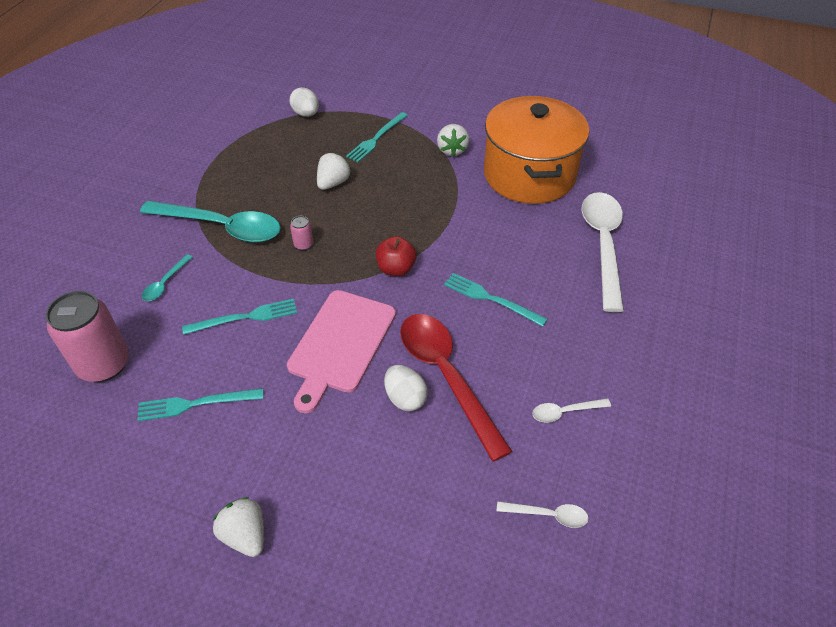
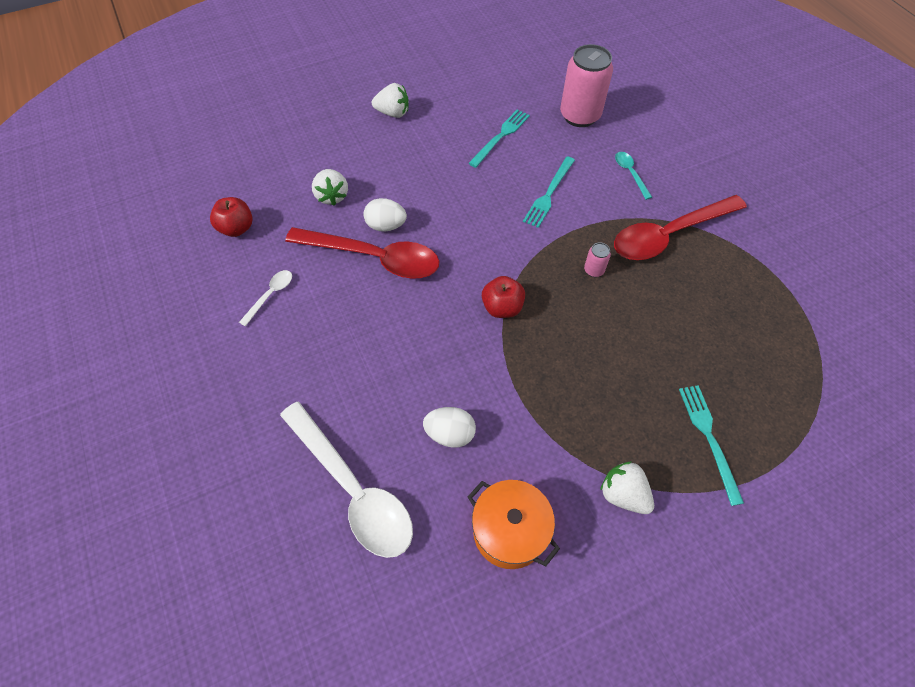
camera: 135 degrees right, 10 degrees up
(221, 227) = (669, 235): turquoise spoon -> red spoon
(306, 114) = (815, 407): white egg -> white egg (450, 434)
(333, 183) = (661, 345): white strawberry -> white strawberry (332, 196)
(340, 344) = (467, 225): pink cutting board -> none
(491, 299) = (402, 341): turquoise fork -> none
(529, 175) = (509, 531): orange pot -> orange pot, size x0.55
(548, 515) = (237, 228): white spoon -> red apple

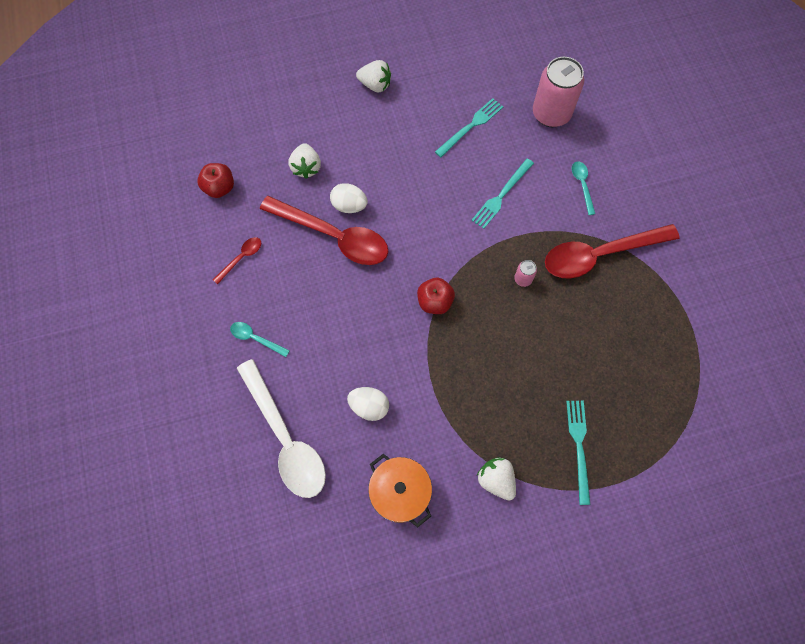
camera: 10 degrees right, 10 degrees up
(270, 295) = (241, 258): white spoon -> red spoon
(299, 378) = (255, 338): none -> turquoise spoon

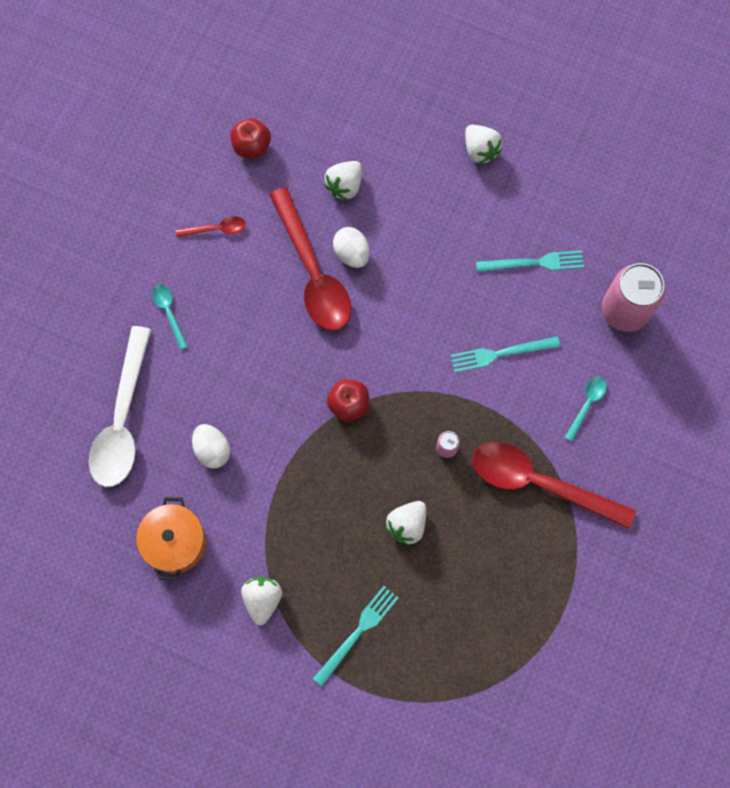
camera: 40 degrees right, 5 degrees up
(544, 348) = (407, 525): none -> white strawberry

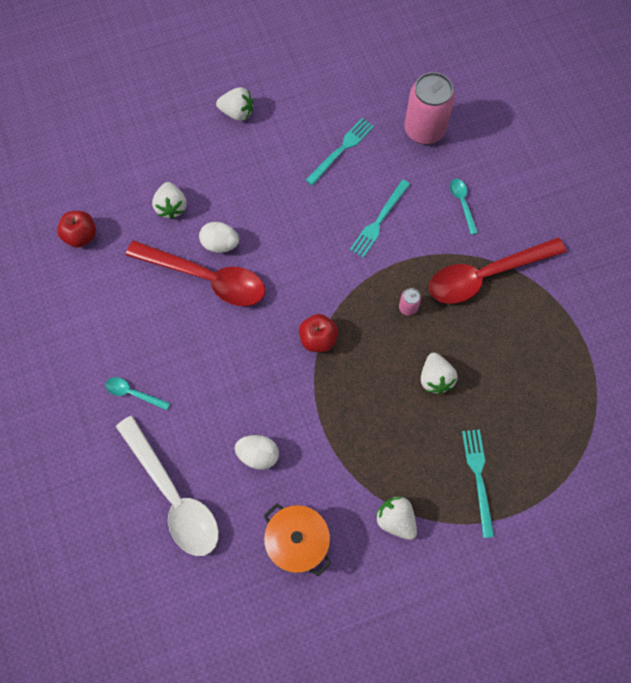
camera: 45 degrees left, 5 degrees down
(216, 229) = (110, 309): red spoon -> none

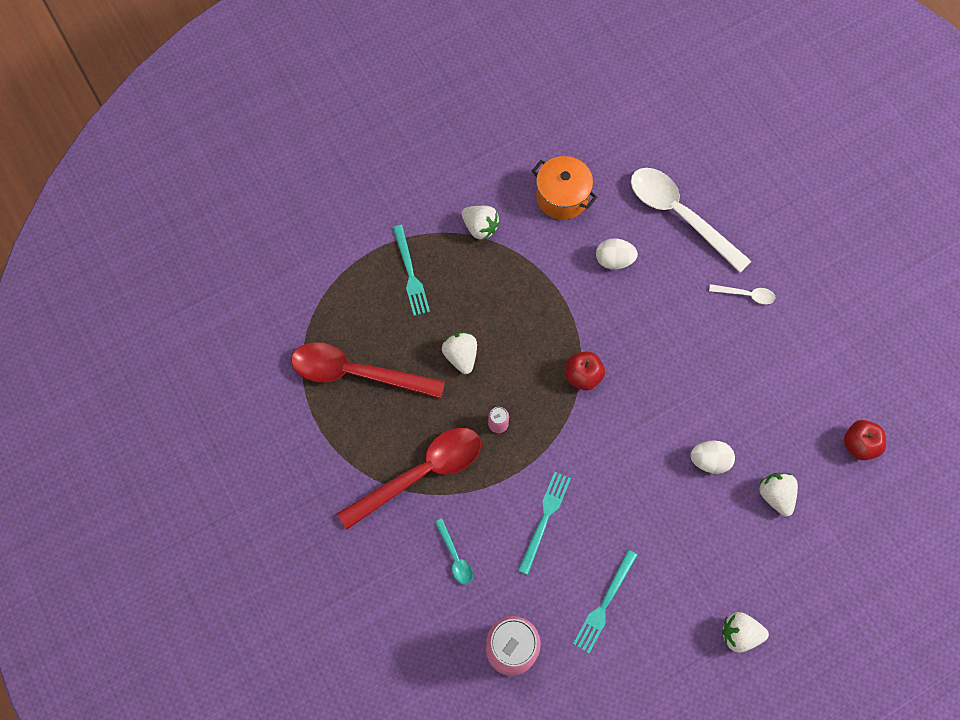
camera: 170 degrees right, 0 degrees up
(133, 393) = (746, 295): turquoise spoon -> white spoon
(206, 278) = (712, 420): red spoon -> red spoon (357, 373)

